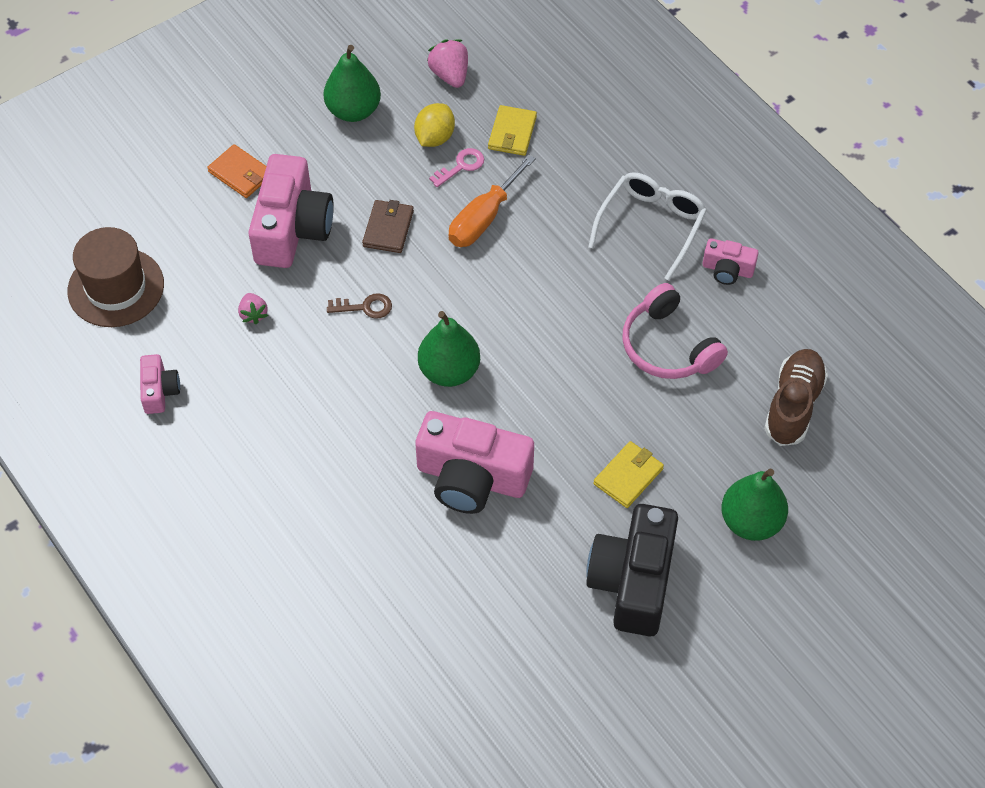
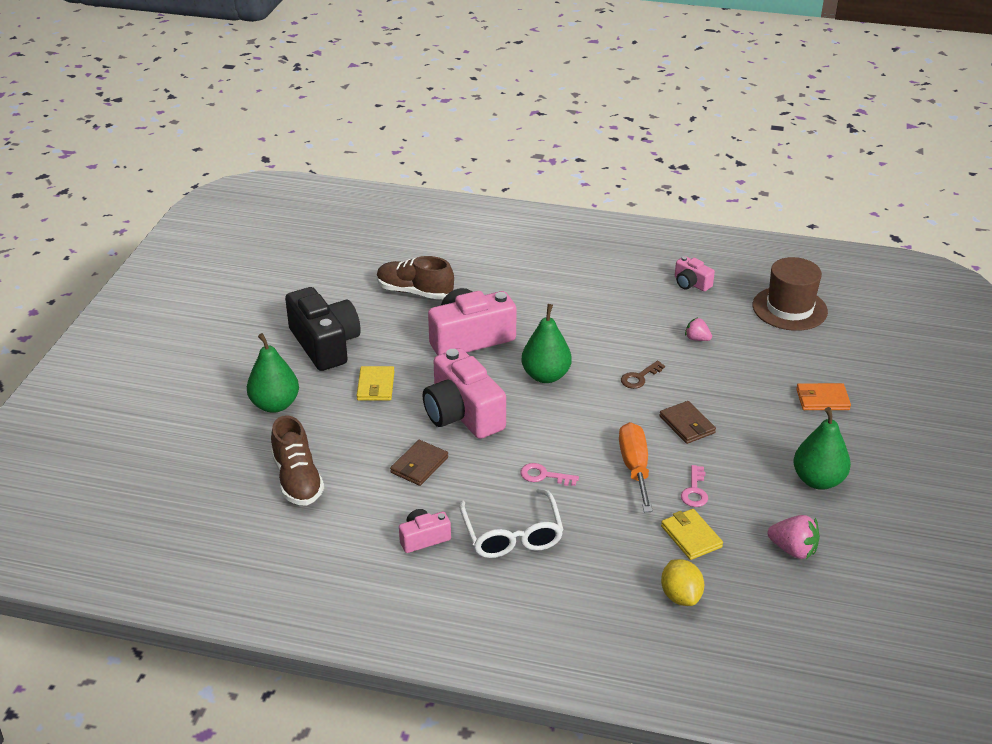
camera: 140 degrees right, 20 degrees down
(292, 228) = (744, 390): pink camera -> pink camera (462, 414)
(435, 138) = (739, 498): yellow lemon -> yellow lemon (680, 596)
(462, 600) = (414, 292): none -> brown shoe
(569, 262) = (544, 476): none -> pink key
(668, 346) = (419, 465): pink headphones -> brown wallet

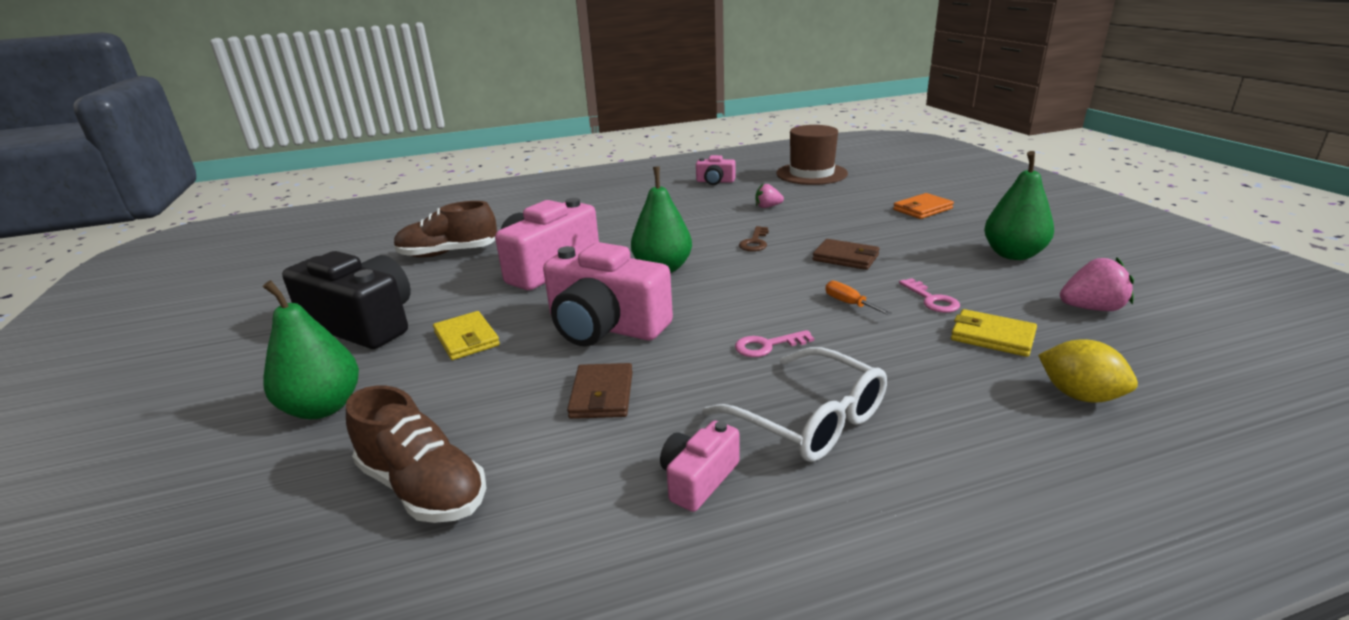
camera: 30 degrees left, 10 degrees down
(635, 467) = (849, 304): orange screwdriver -> orange screwdriver, size x0.51

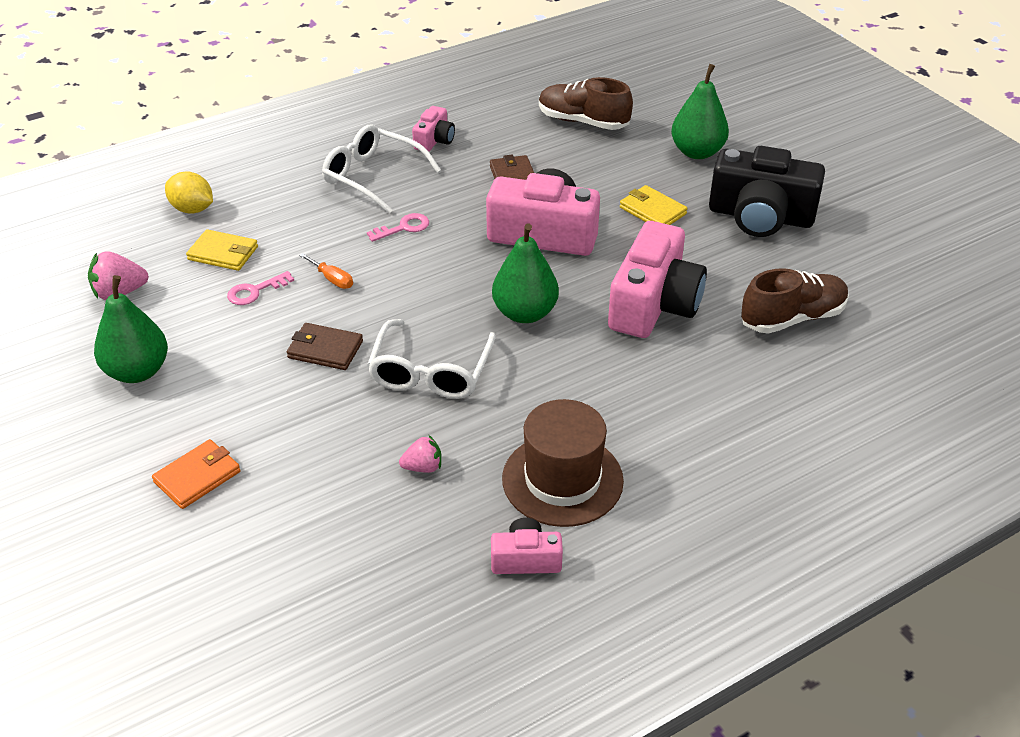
camera: 165 degrees right, 15 degrees up
(755, 242) = (431, 372): brown key -> white glasses
(811, 174) = (351, 609): brown hat -> brown hat (562, 480)
(932, 299) = (255, 291): pink key -> pink key turned 90 degrees counterclockwise

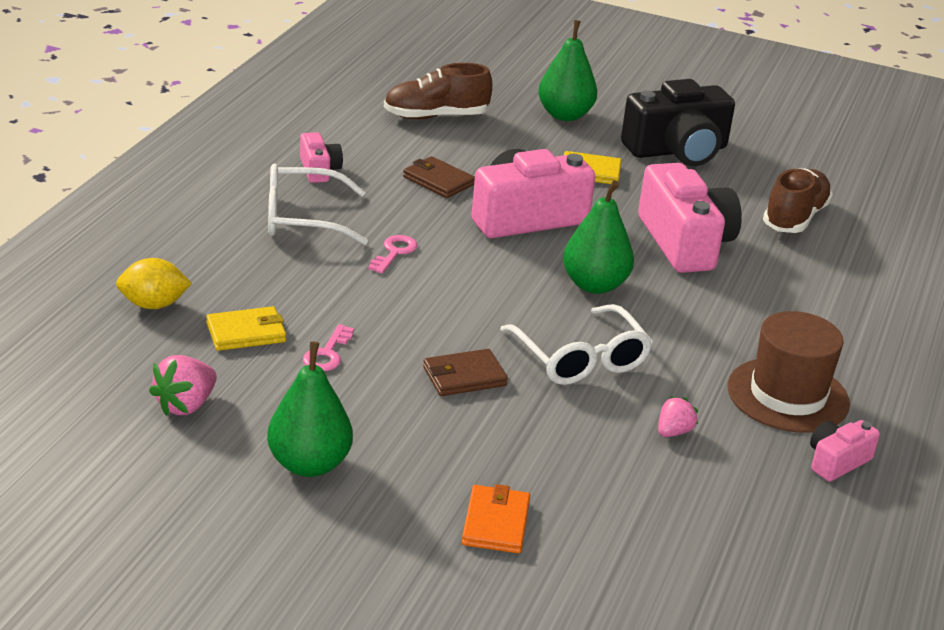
camera: 40 degrees left, 10 degrees down
(332, 279) = (388, 317): orange screwdriver -> none

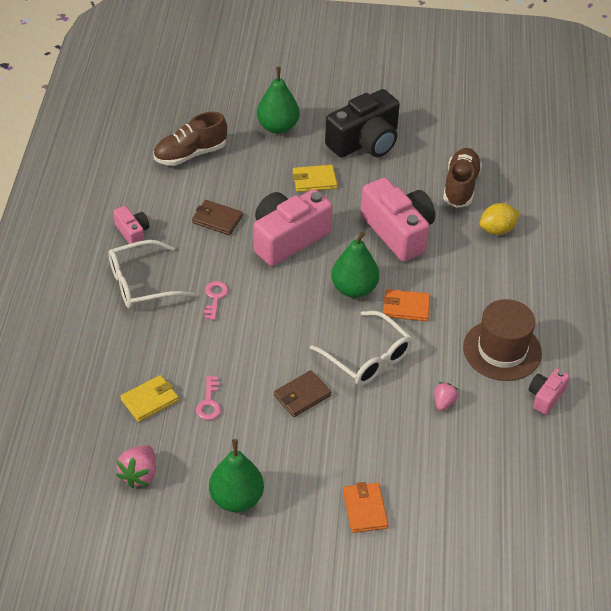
camera: 15 degrees left, 15 degrees up
(153, 305) = (79, 394): yellow lemon -> yellow lemon (497, 230)
(661, 319) = (406, 307): none -> orange wallet

